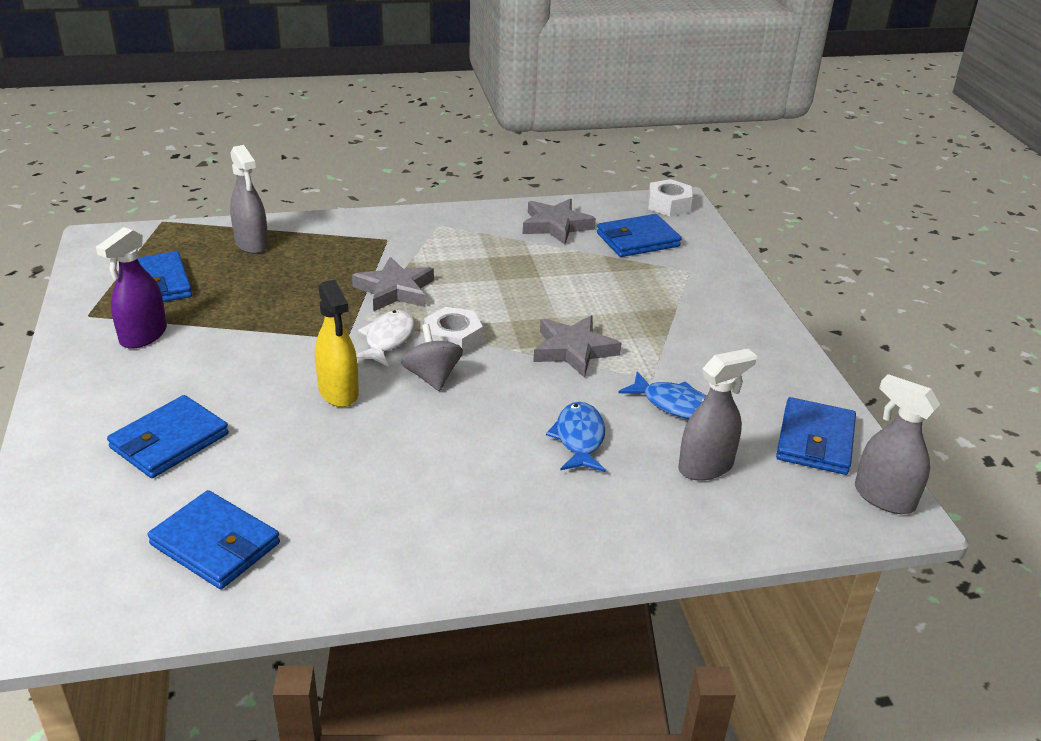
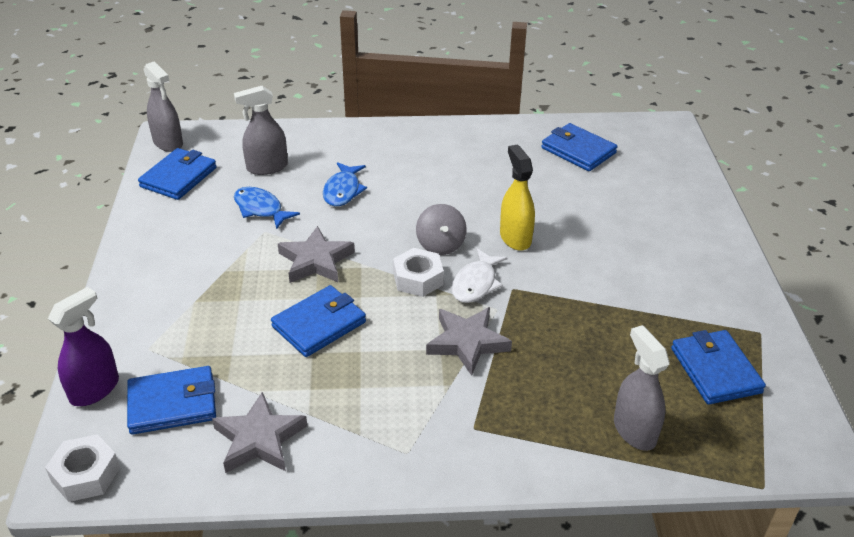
camera: 170 degrees left, 5 degrees up
(143, 336) = (695, 304): purple spray bottle -> purple spray bottle (95, 389)
(170, 441) = (630, 210): blue wallet -> blue wallet (319, 324)

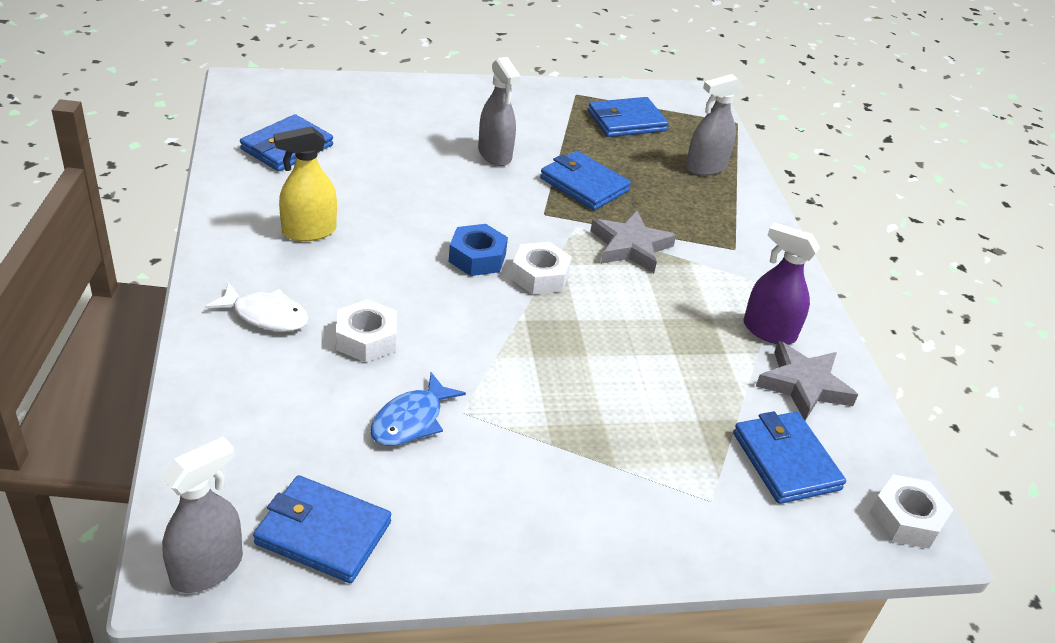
camera: 100 degrees left, 0 degrees up
(95, 389) = (792, 540): purple spray bottle -> purple spray bottle (768, 331)
(267, 167) = (301, 423): grey spray bottle -> grey spray bottle (495, 154)
(316, 261) = (519, 358): grey star -> none
(319, 324) = (630, 350): blue wallet -> blue wallet (584, 185)
(343, 190) = (366, 339): blue fish -> white nut
(440, 245) = (477, 258): grey spinning top -> blue nut
(476, 283) = (540, 236): white fish -> white fish (266, 315)
(515, 238) = (459, 205): yellow spray bottle -> yellow spray bottle (309, 231)

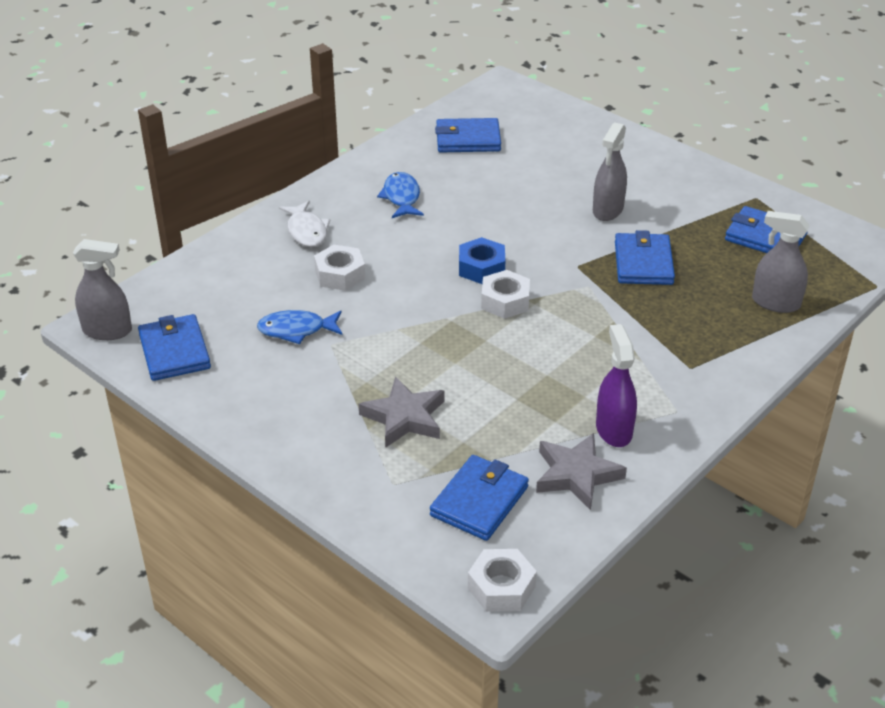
camera: 55 degrees right, 0 degrees up
(309, 231) = (401, 197): yellow spray bottle -> blue fish
(630, 246) = (605, 320): grey star -> grey star (404, 417)

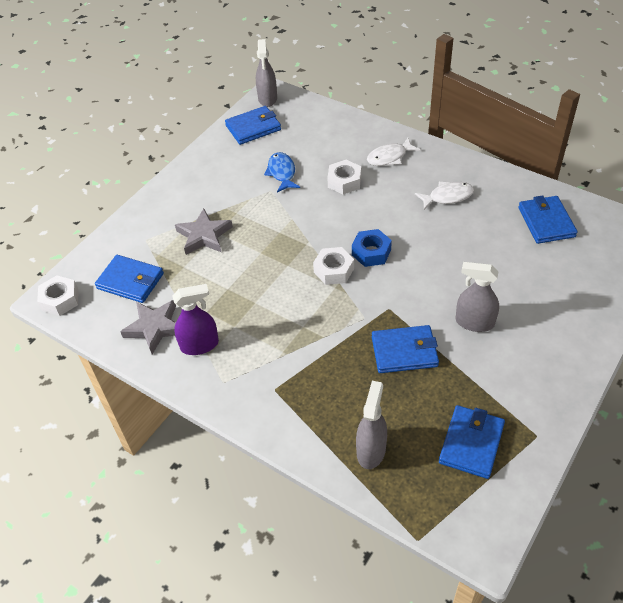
camera: 85 degrees right, 10 degrees up
(401, 197) = (447, 197): blue fish -> white fish

